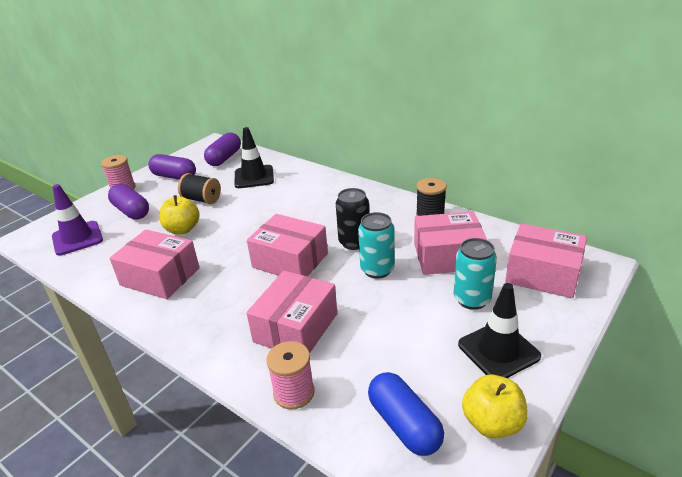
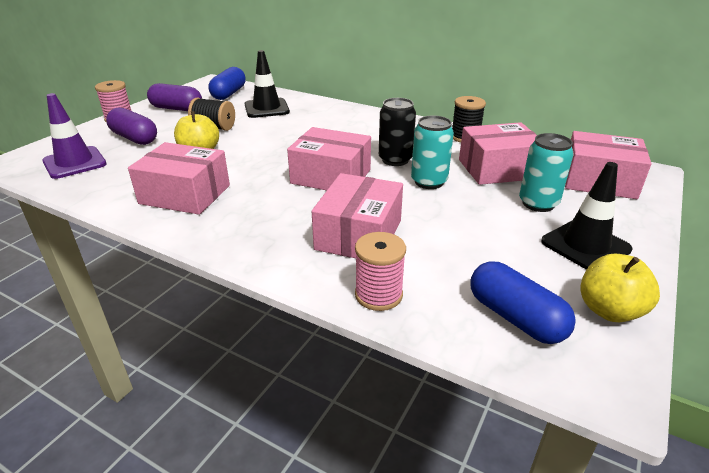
camera: 10 degrees left, 0 degrees up
(224, 158) = (229, 93): purple capsule -> blue capsule

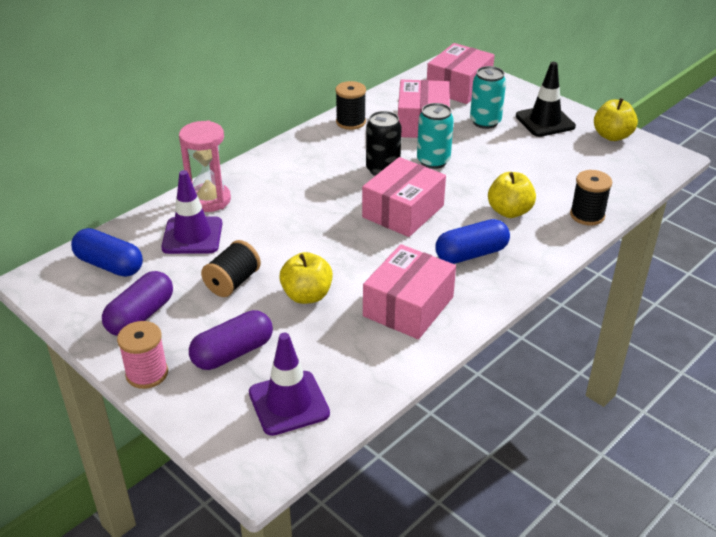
camera: 75 degrees left, 5 degrees up
(266, 108) = (192, 236): black traffic cone -> purple traffic cone
(312, 107) = (209, 200): none -> pink hourglass
(359, 235) = (509, 211): pink box -> yellow apple
(378, 295) = (587, 215): pink spool -> black spool
(515, 317) = (615, 169): blue capsule -> blue capsule (471, 254)

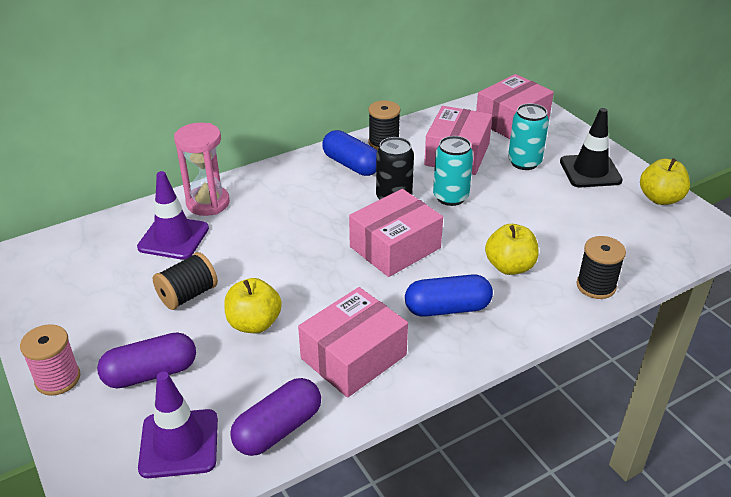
camera: 15 degrees right, 0 degrees up
(109, 265) = (81, 255): blue capsule -> blue capsule (351, 165)
(140, 316) = (83, 314): purple capsule -> purple capsule (278, 429)

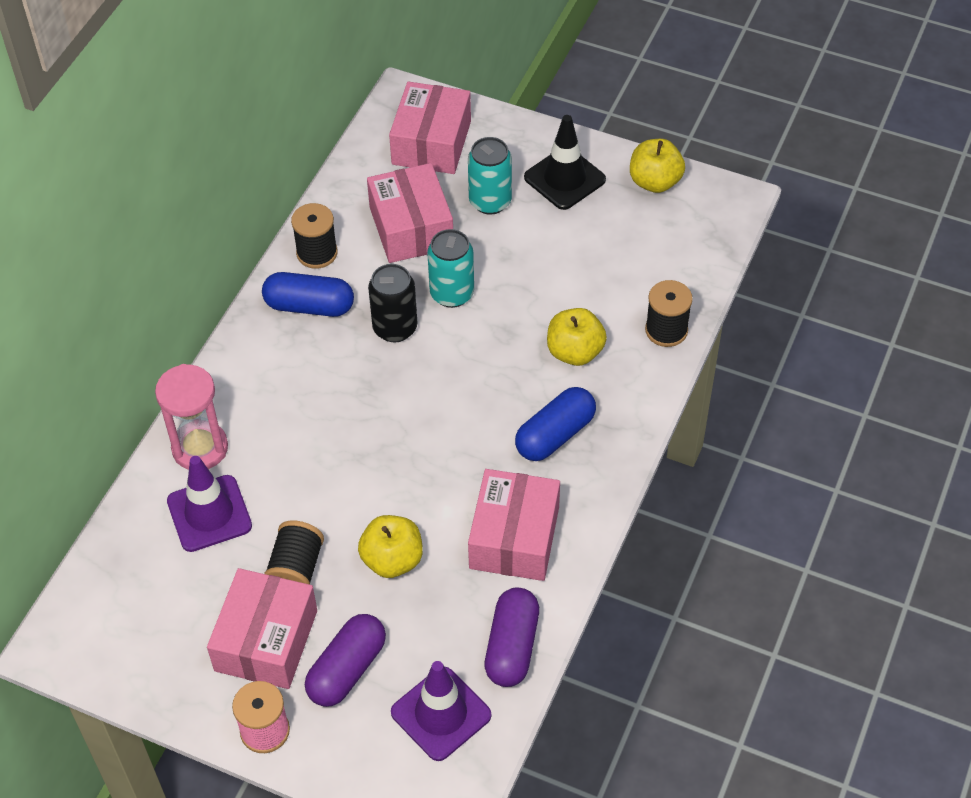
camera: 35 degrees left, 15 degrees up
(395, 247) = (449, 391): pink box -> pink box (266, 640)

